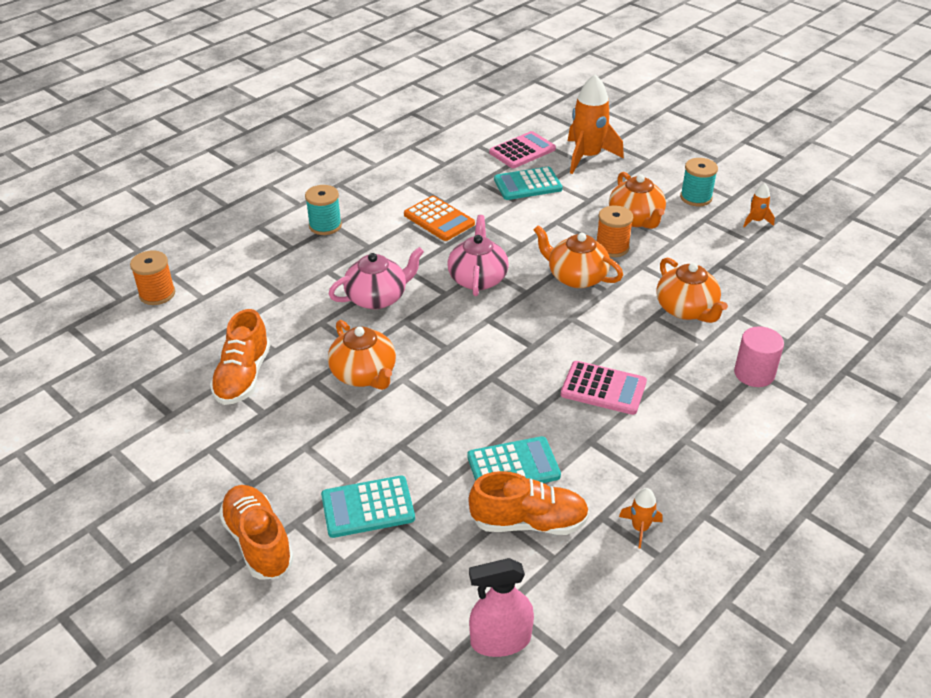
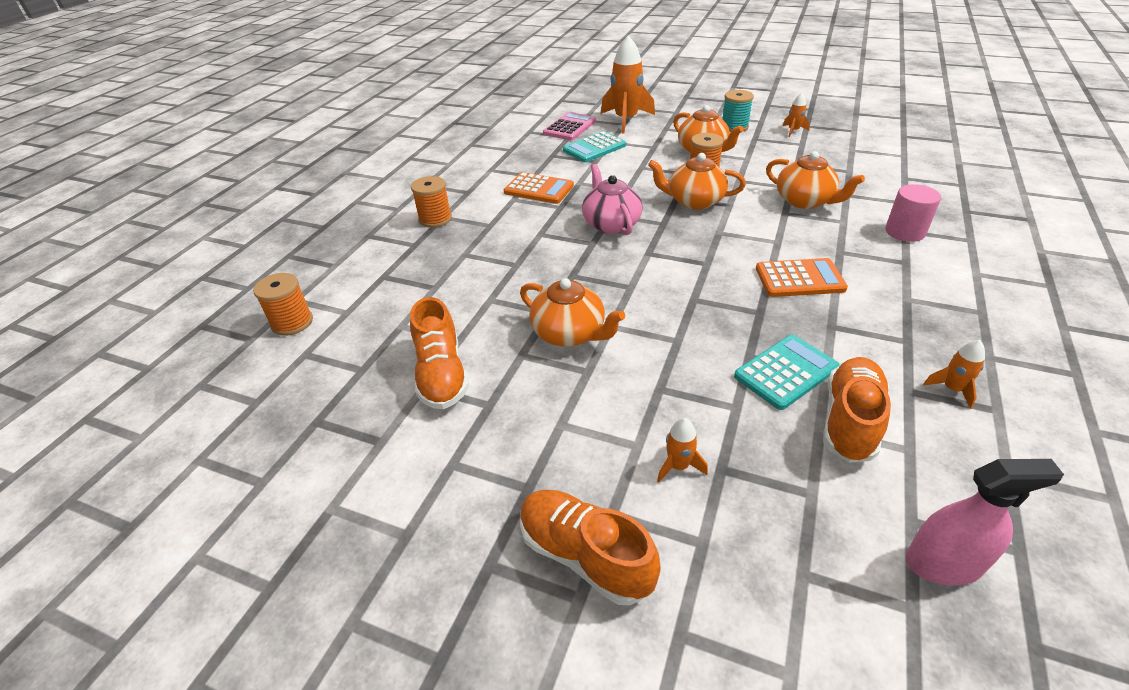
camera: 20 degrees left, 0 degrees up
(325, 226) = (435, 219): turquoise spool -> orange spool
(368, 507) = (678, 466): turquoise calculator -> orange rocket
(377, 297) = (530, 263): pink teapot -> none
(500, 640) = (943, 563): pink spray bottle -> pink spray bottle turned 150 degrees counterclockwise
(529, 522) = (850, 421): orange shoe -> orange shoe turned 45 degrees counterclockwise
(603, 388) = (799, 279): pink calculator -> orange calculator

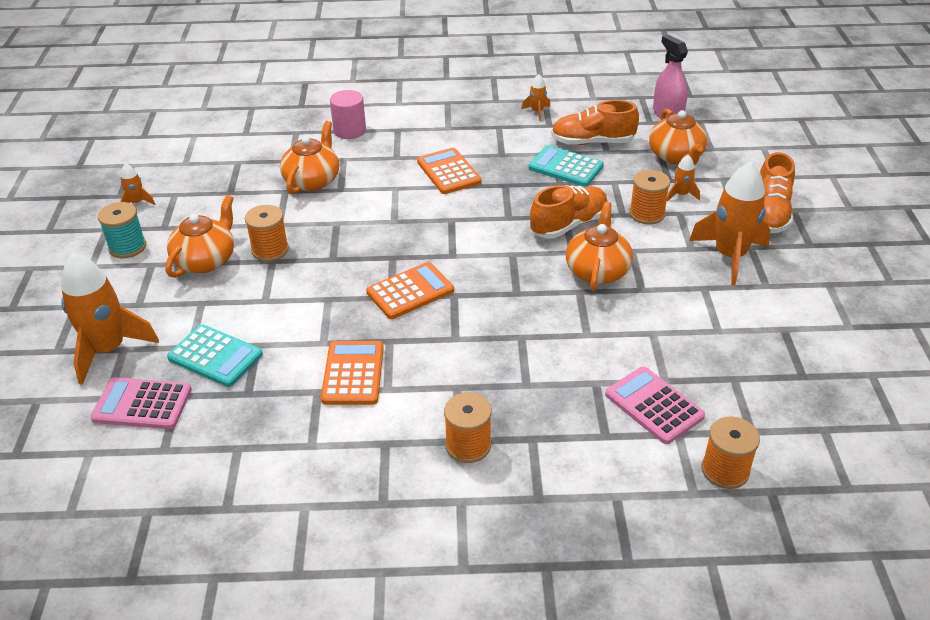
camera: 115 degrees left, 0 degrees up
(383, 309) = (654, 405): none -> pink calculator
(441, 375) = (698, 325): orange shoe -> orange shoe (568, 225)
(523, 455) = (730, 256): none -> orange rocket
(611, 224) = (410, 291): pink teapot -> orange calculator
(649, 411) = (647, 214): none -> orange spool
(694, 201) = (338, 245): orange teapot -> orange teapot (676, 156)

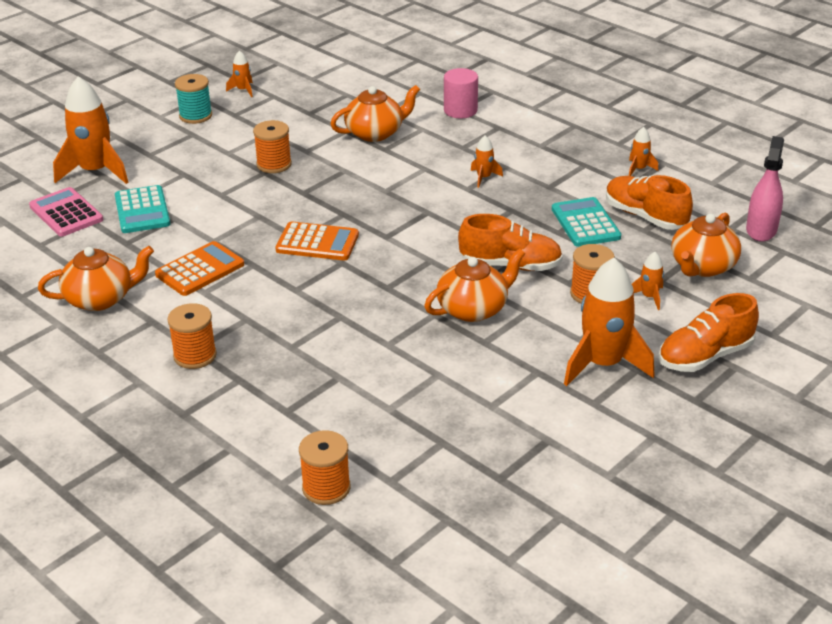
camera: 45 degrees right, 5 degrees down
(206, 260) = (226, 149): orange teapot -> orange teapot (100, 299)
(448, 172) = (484, 178): orange calculator -> orange rocket
(654, 405) = (351, 417): pink calculator -> none

